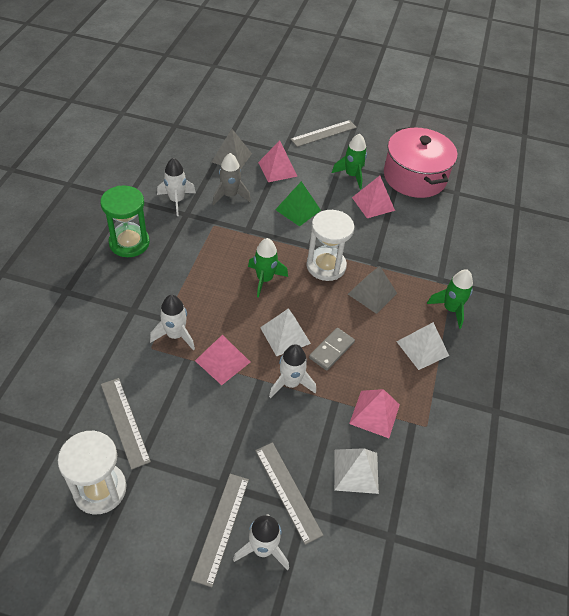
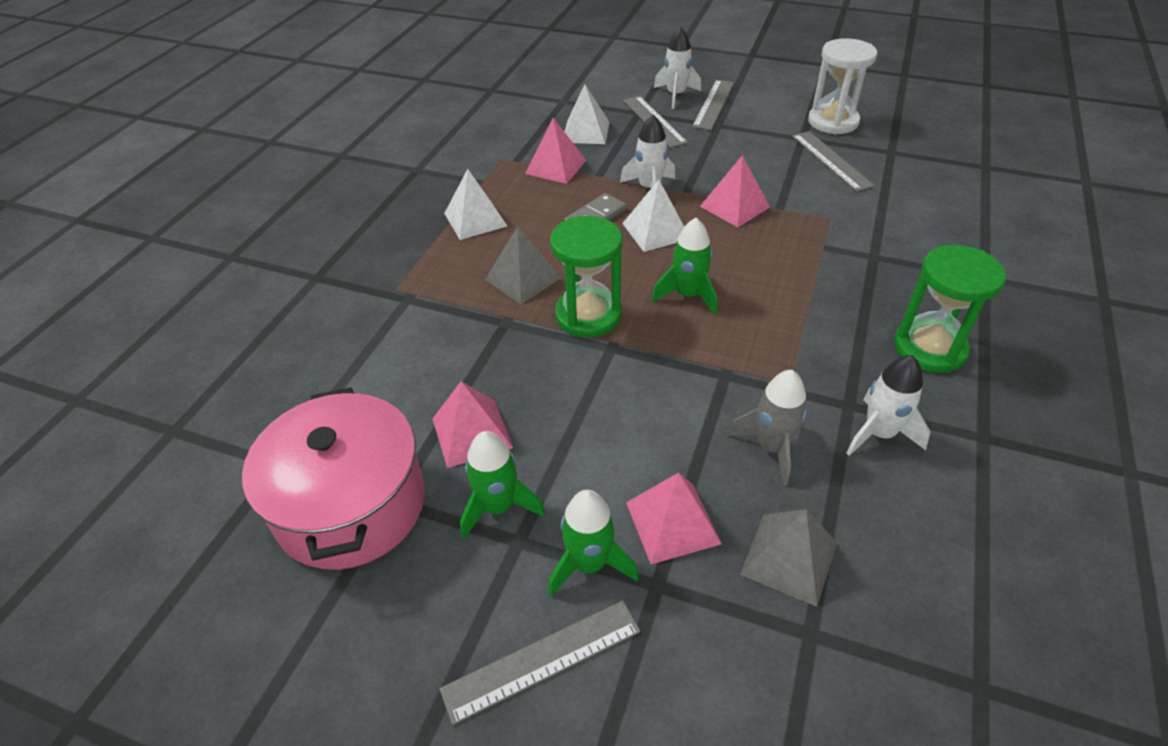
camera: 170 degrees left, 5 degrees down
(175, 335) = (803, 230): white rocket -> none
(298, 210) = (629, 417): green pyramid -> none
(326, 266) = (588, 315): white hourglass -> green hourglass
(450, 309) = (413, 260): green rocket -> green rocket (589, 564)

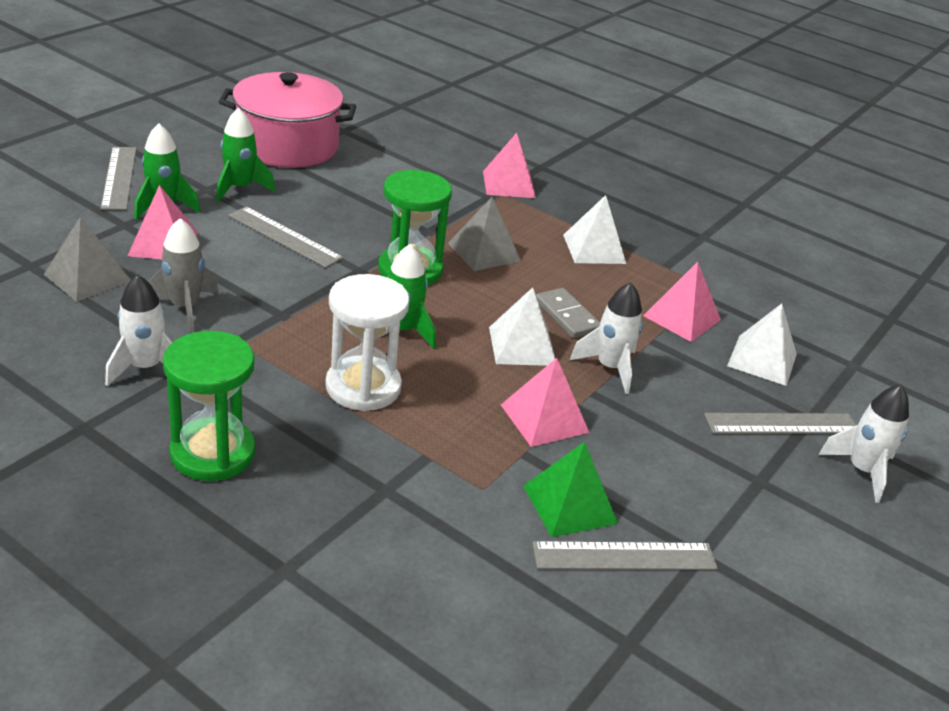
camera: 100 degrees right, 10 degrees down
(472, 433) = (314, 193): pink pyramid -> pink pyramid (508, 184)
(713, 104) = (827, 500): grey ruler -> grey ruler (284, 237)
(809, 184) = (569, 504): none -> green pyramid
(833, 122) = (746, 616): white hourglass -> white hourglass (363, 387)

